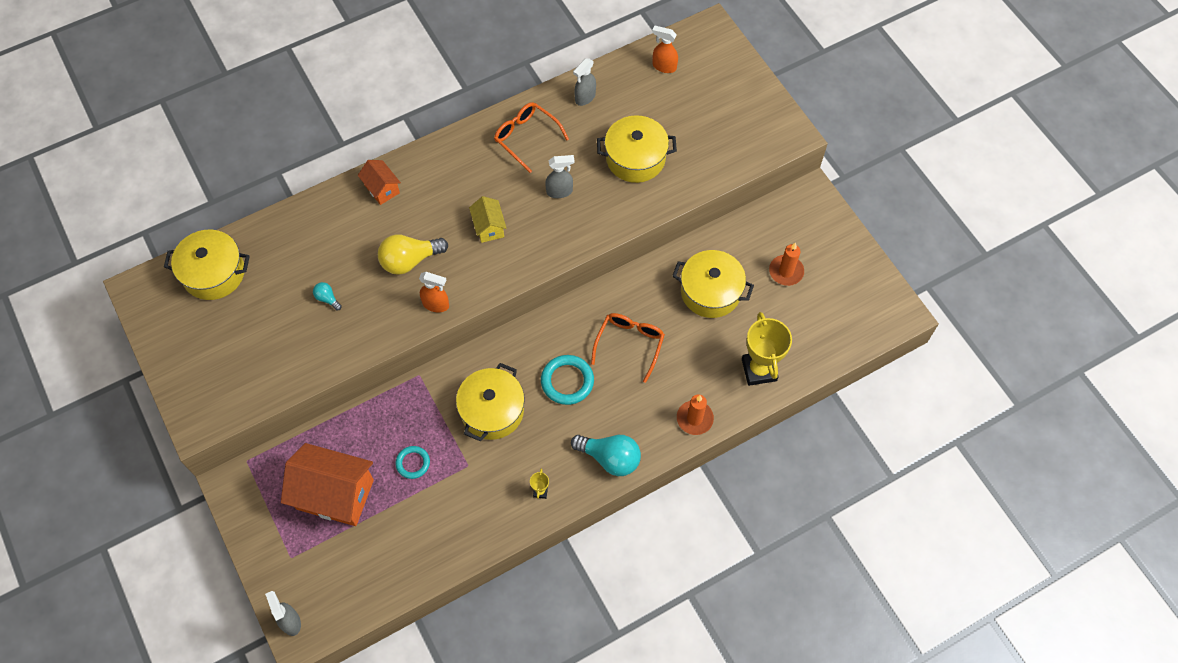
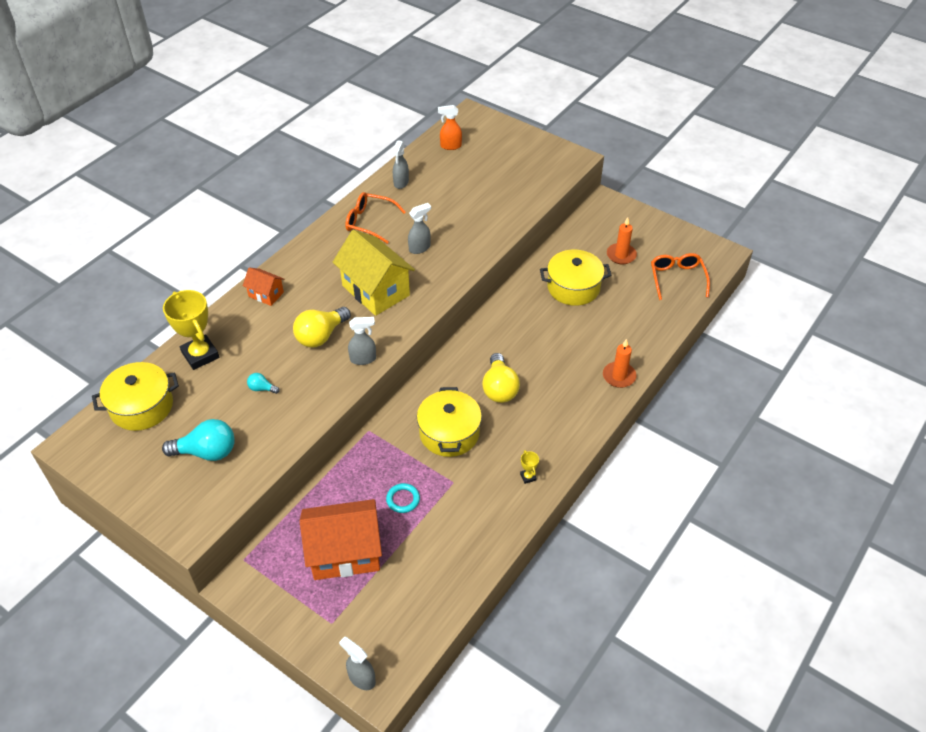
camera: 25 degrees left, 15 degrees down
(436, 304) = (363, 359): orange spray bottle -> grey spray bottle
(489, 227) = (376, 290): yellow house -> yellow house, size x1.99
(567, 381) = (499, 388): turquoise ring -> yellow light bulb
(610, 458) = (570, 430): turquoise light bulb -> turquoise light bulb (207, 452)
(629, 344) = (533, 344): orange glasses -> orange glasses (677, 278)
(635, 158) = (466, 208): yellow pot -> none
(759, 370) = (645, 325): yellow trophy -> yellow trophy (200, 355)

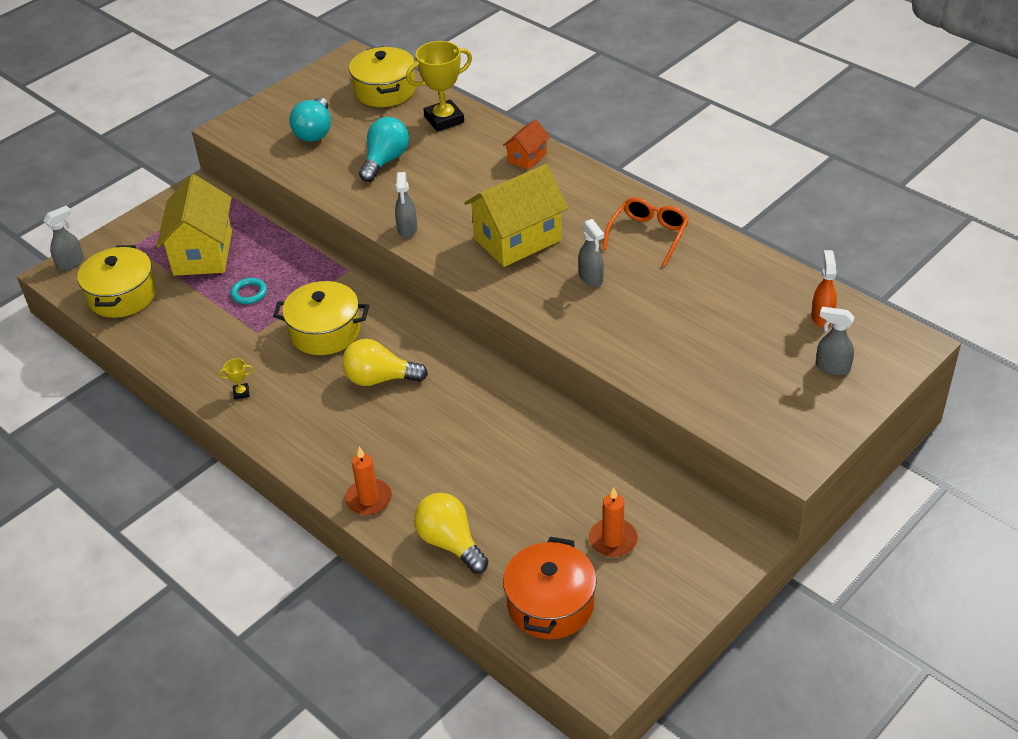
camera: 100 degrees right, 5 degrees down
(262, 388) = (385, 161): turquoise light bulb -> turquoise light bulb, size x2.11
(321, 336) = (451, 198): yellow light bulb -> yellow light bulb (450, 543)
(345, 553) = (203, 253): orange house -> yellow house
(401, 183) = (731, 264): grey spray bottle -> grey spray bottle (832, 367)
(573, 287) = (548, 472): yellow pot -> yellow pot (122, 296)
(677, 278) = (550, 604): orange glasses -> orange pot

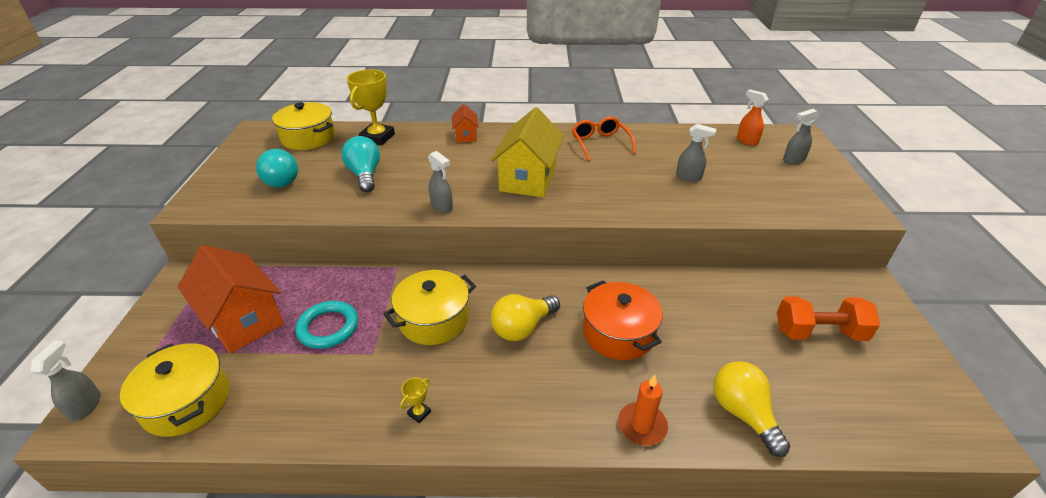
camera: 45 degrees left, 5 degrees down
(203, 253) = (243, 320): yellow house -> orange house
(249, 293) = (328, 327): turquoise ring -> turquoise ring, size x1.60
(450, 543) = (743, 413): yellow light bulb -> yellow light bulb turned 60 degrees clockwise
(550, 604) = (862, 406): orange pot -> orange pot (618, 333)
(591, 278) = (606, 178): grey spray bottle -> grey spray bottle (689, 177)
(613, 540) = (818, 333): orange candle -> orange dumbbell

